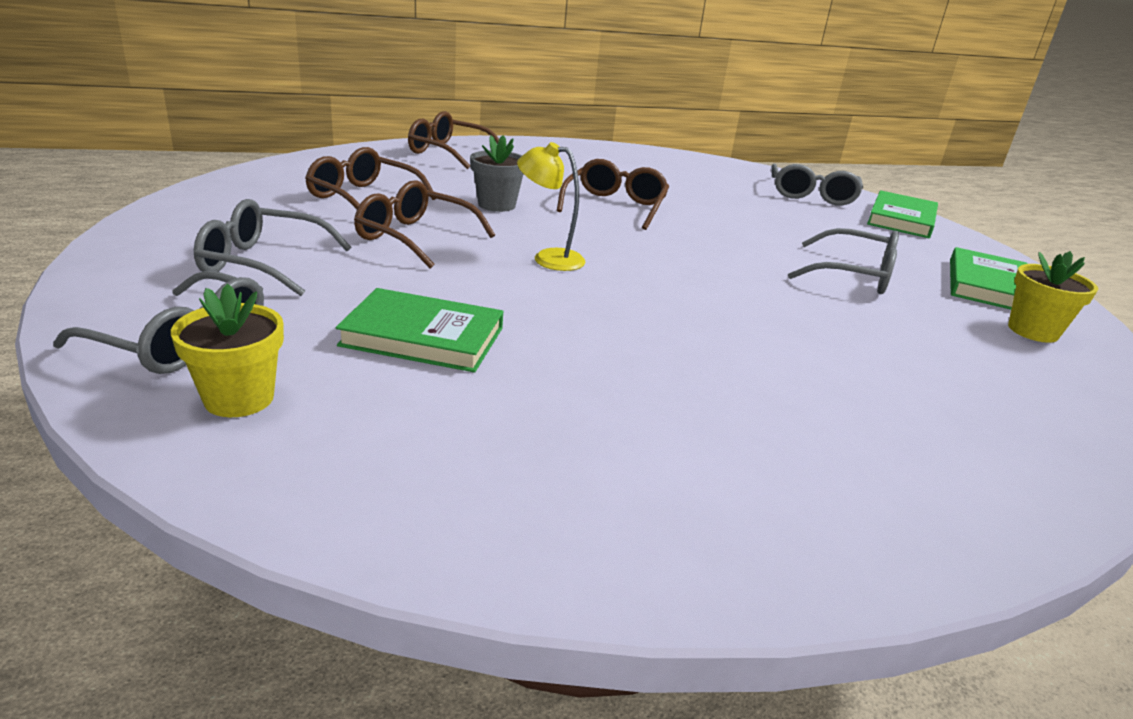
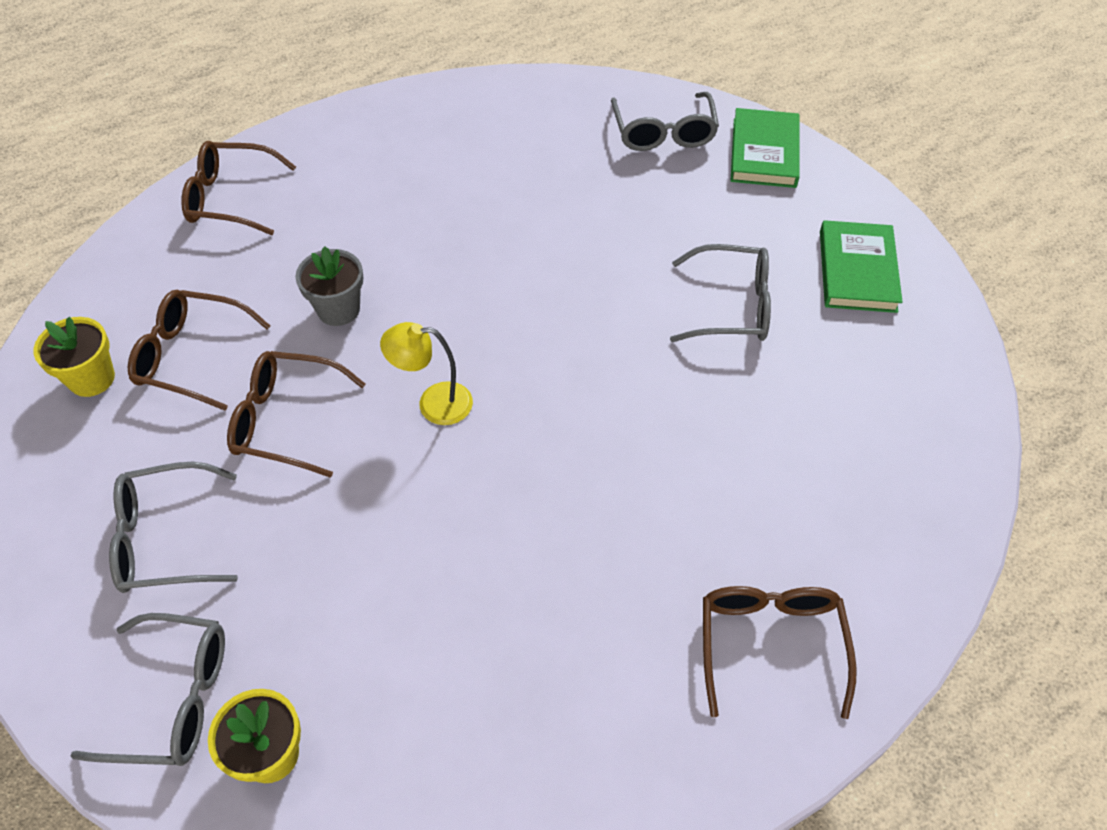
camera: 15 degrees left, 25 degrees up
(423, 337) = (376, 598): green book -> none
(615, 206) = (462, 256): brown glasses -> brown glasses (770, 643)
(1033, 331) = (900, 345): yellow flower pot -> yellow flower pot (92, 378)

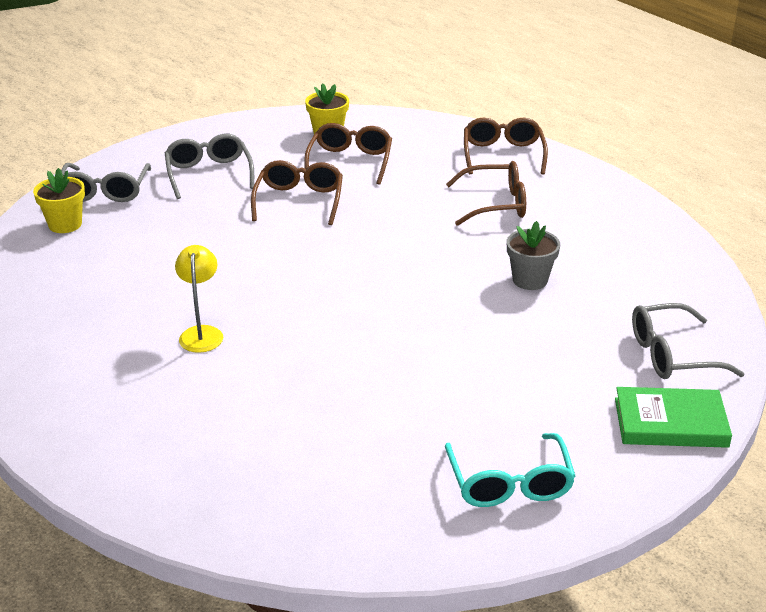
camera: 85 degrees right, 20 degrees down
(338, 309) = (401, 208): grey flower pot -> grey flower pot (530, 280)
(433, 403) = (318, 254): yellow lamp -> yellow lamp (201, 333)
(732, 306) = (442, 398): grey glasses -> none
(770, 643) = (103, 414): brown glasses -> brown glasses (496, 204)
(857, 271) = (509, 483): green book -> turquoise glasses

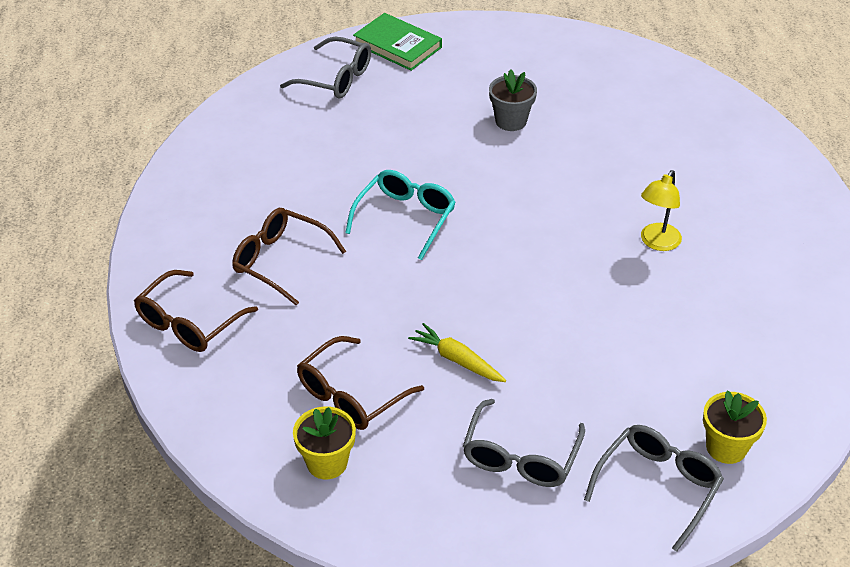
camera: 145 degrees left, 10 degrees up
(299, 201) = (457, 360): brown glasses -> yellow carrot
(509, 483) = (532, 56): turquoise glasses -> turquoise glasses (406, 218)
(530, 280) = (353, 173): grey flower pot -> grey flower pot (511, 121)

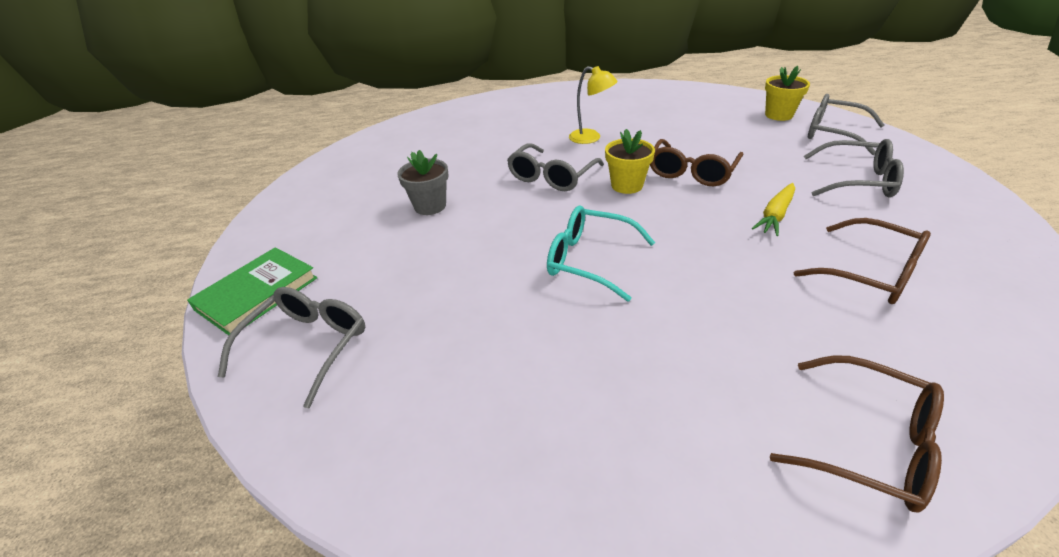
camera: 90 degrees left, 5 degrees down
(280, 261) = (697, 357): brown glasses -> brown glasses (691, 172)
(327, 462) = (972, 280): yellow flower pot -> yellow flower pot (627, 185)
(559, 203) = (551, 177): none -> grey glasses

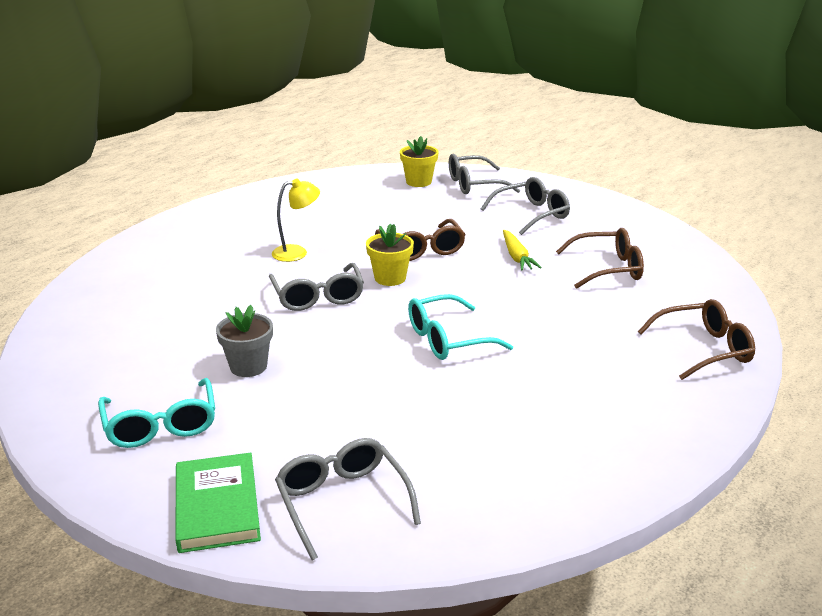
camera: 50 degrees left, 10 degrees down
(328, 219) = (161, 425): none -> turquoise glasses

